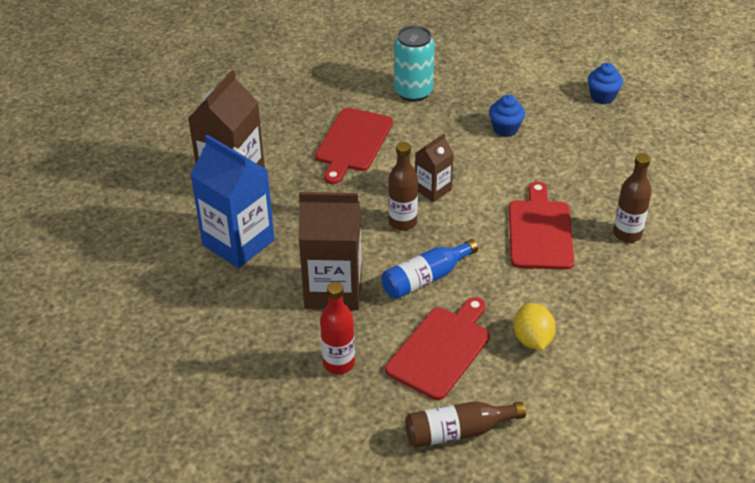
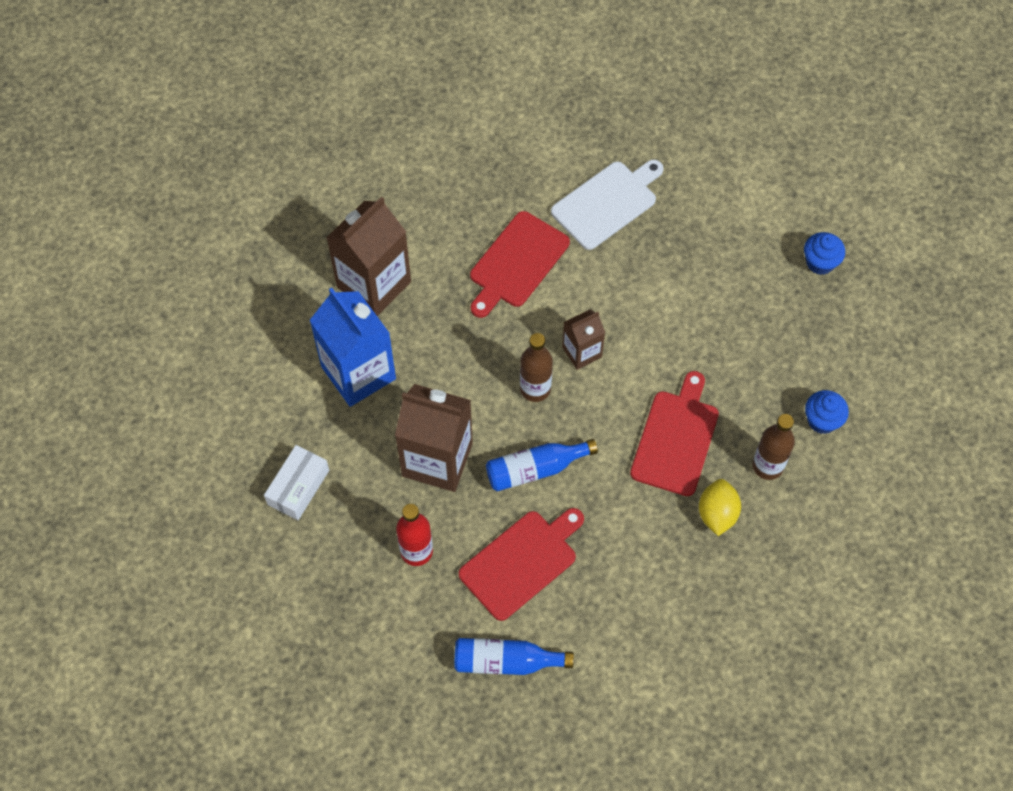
camera: 15 degrees right, 20 degrees up
(208, 338) = (298, 487): none -> white box
(413, 92) = (607, 203): turquoise can -> white cutting board
(458, 432) = (506, 661): brown bottle -> blue bottle
(505, 129) = (691, 284): blue cupcake -> blue cupcake (822, 420)
(532, 339) = (617, 574): yellow lemon -> yellow lemon (717, 514)

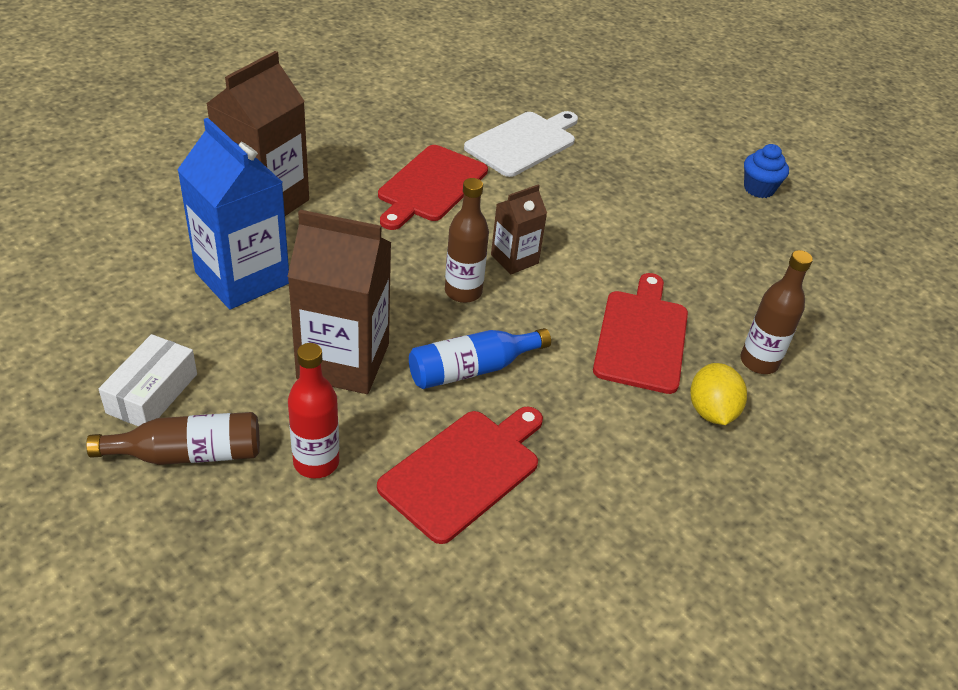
camera: 10 degrees left, 20 degrees down
(327, 541) = (188, 454): none -> brown bottle
(506, 661) = (453, 598): blue bottle -> none
(822, 420) = (807, 318): blue cupcake -> none

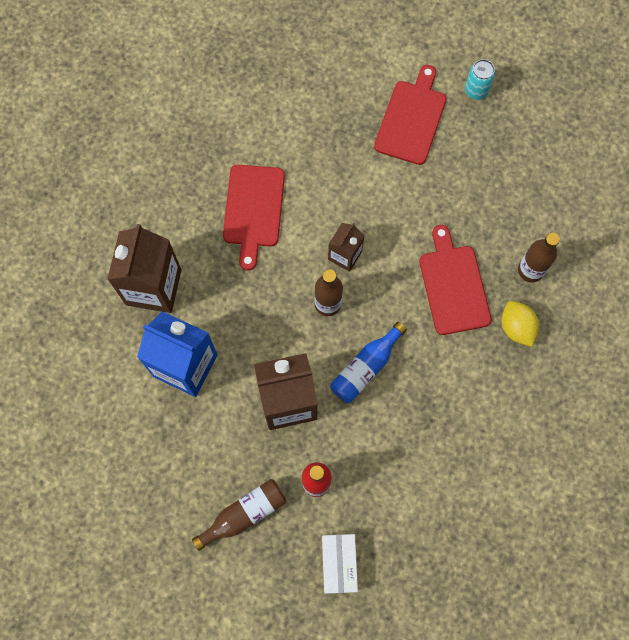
camera: 20 degrees left, 30 degrees up
(152, 393) = (195, 484): white box -> white box (339, 563)
(464, 470) = (398, 445): red cutting board -> red cutting board (411, 119)
(523, 142) = (293, 125): white cutting board -> none
(759, 189) = (476, 90): blue cupcake -> turquoise can

